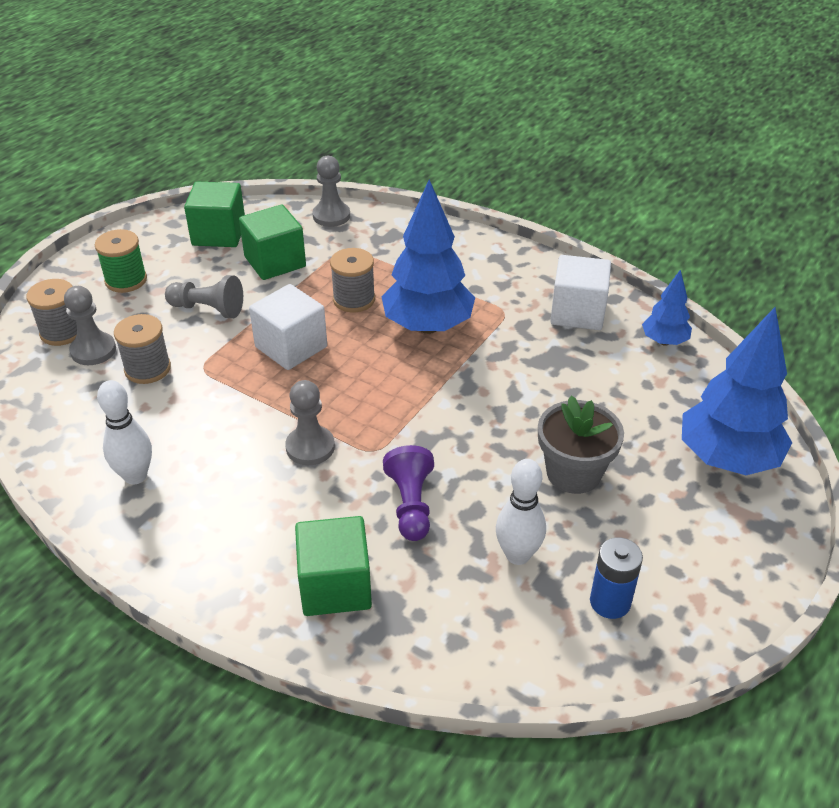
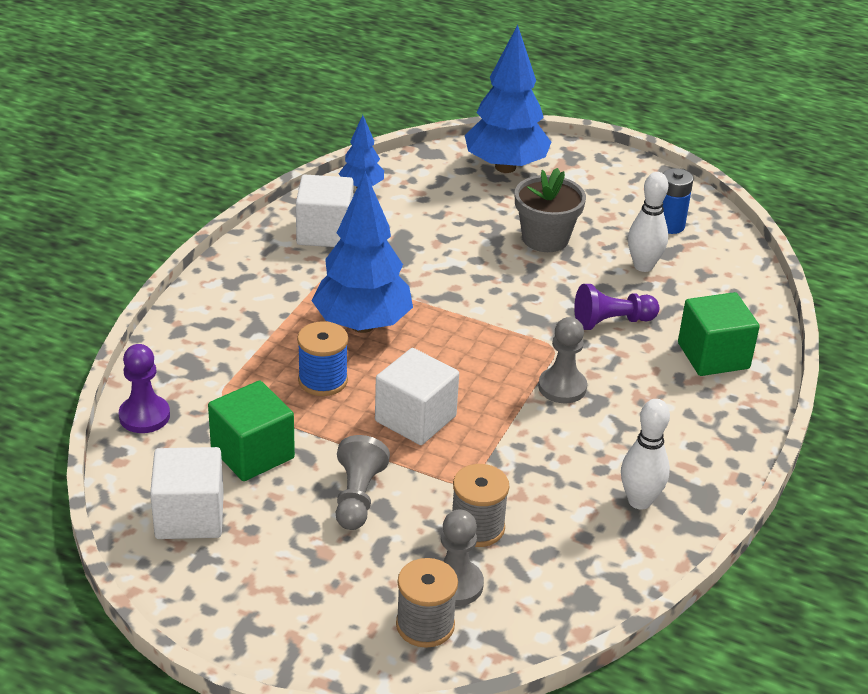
camera: 100 degrees left, 5 degrees down
(126, 280) = (306, 588): green spool -> none
(219, 234) = (189, 516): green cube -> white cube
(331, 216) = (144, 416): grey pawn -> purple pawn
(354, 299) = (323, 380): grey spool -> blue spool

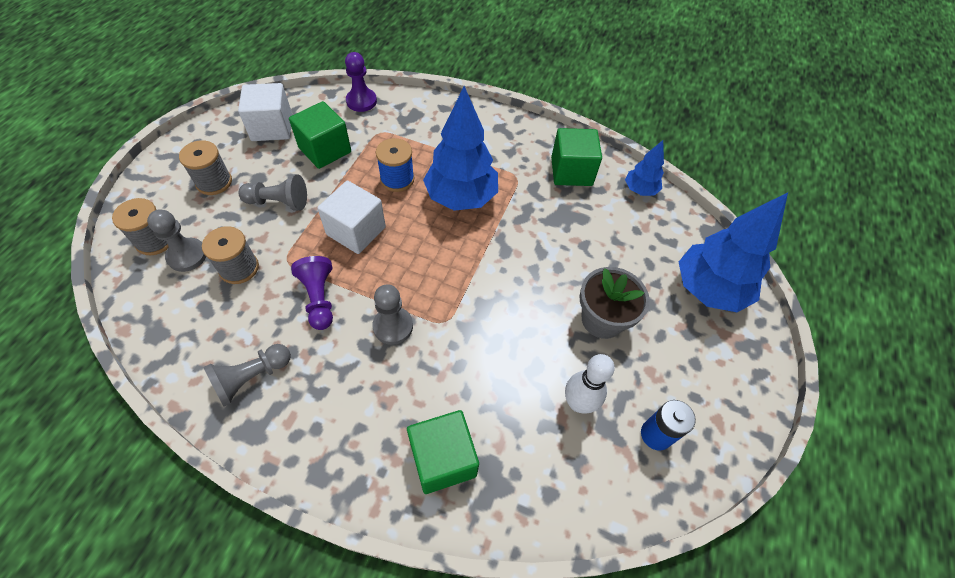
camera: 85 degrees right, 20 degrees up
(309, 573) = (214, 182): none -> grey spool
(325, 232) = (571, 171): white cube -> green cube
(611, 322) = (485, 369): purple pawn -> purple pawn (319, 298)
(639, 501) = (251, 378): white bowling pin -> grey pawn

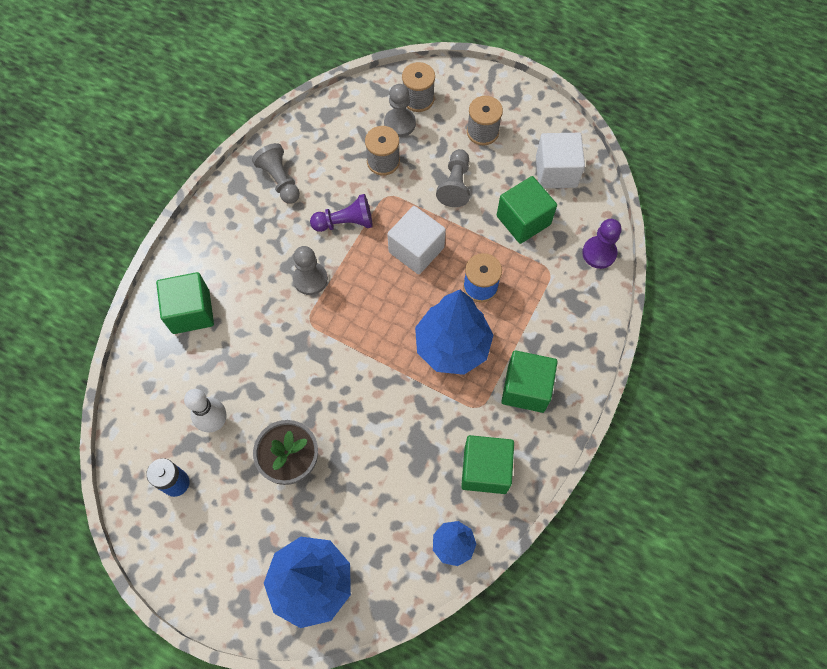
camera: 100 degrees right, 10 degrees up
(494, 147) = (526, 388): none -> green cube

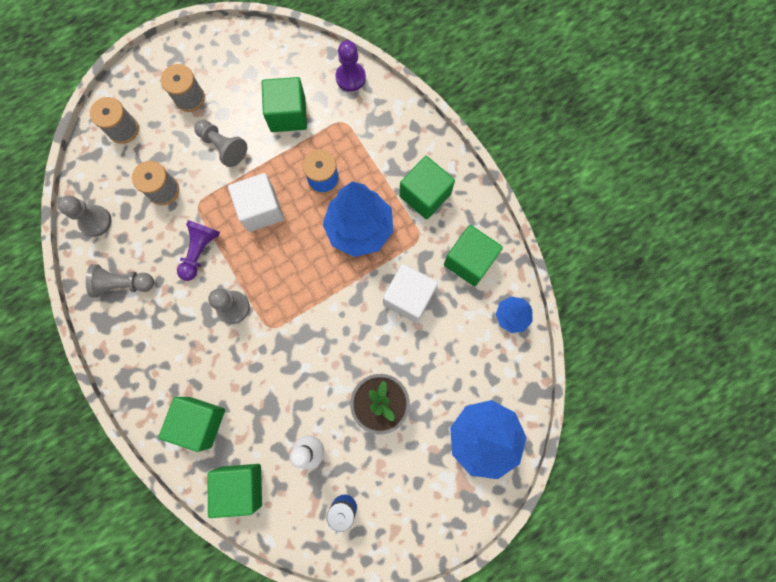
camera: 60 degrees left, 10 degrees up
(151, 379) = (241, 486): none -> green cube
(399, 123) = (136, 157): grey pawn -> grey pawn (95, 221)
(556, 171) = (262, 65): white cube -> white cube (409, 297)

